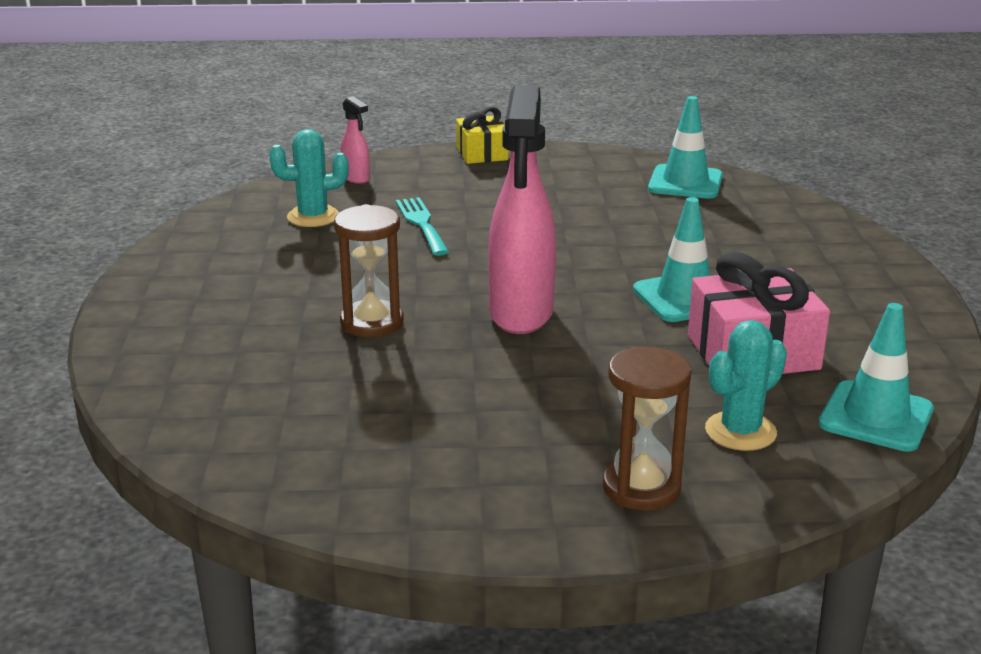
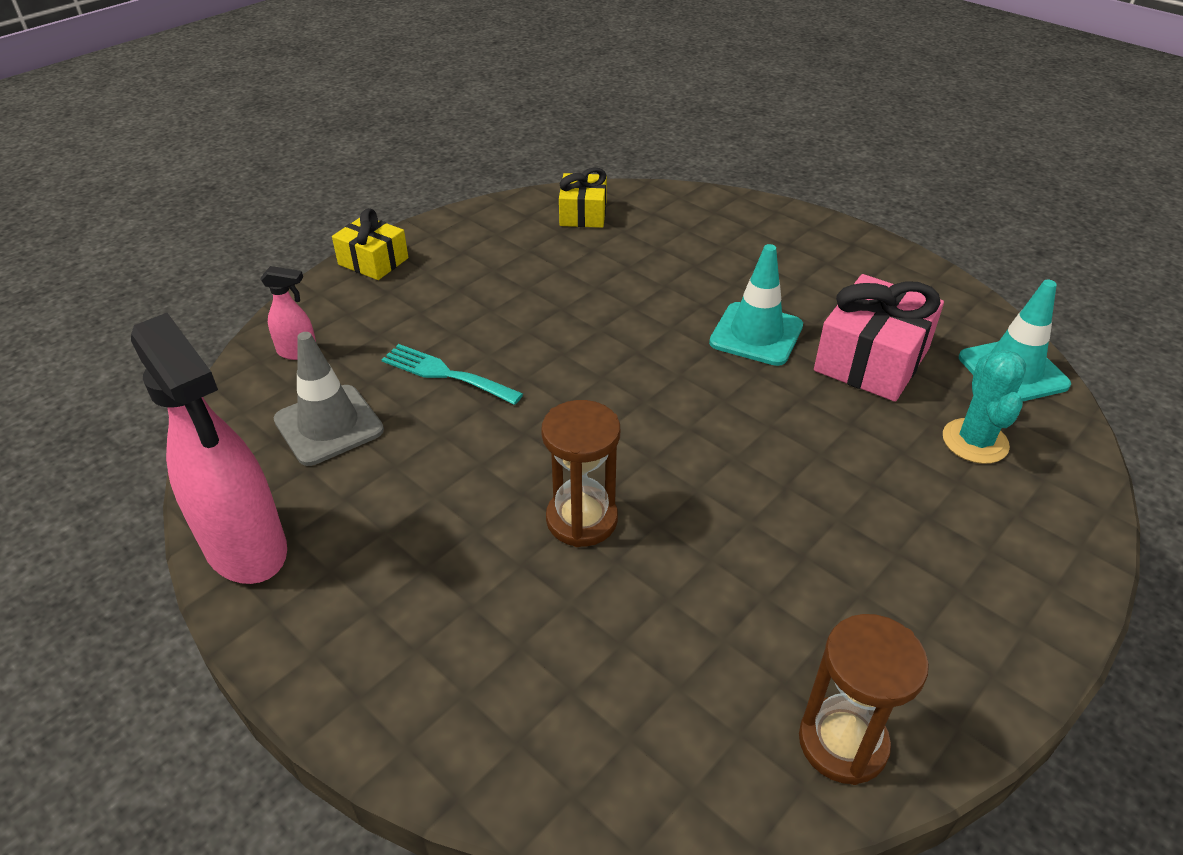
camera: 45 degrees left, 15 degrees up
(313, 217) = (329, 425): turquoise cactus -> grey traffic cone
(521, 314) = (678, 426): pink spray bottle -> pink spray bottle (246, 548)
(641, 488) = (1009, 544): brown hourglass -> brown hourglass (842, 742)
(685, 183) = (583, 214): turquoise traffic cone -> yellow gift

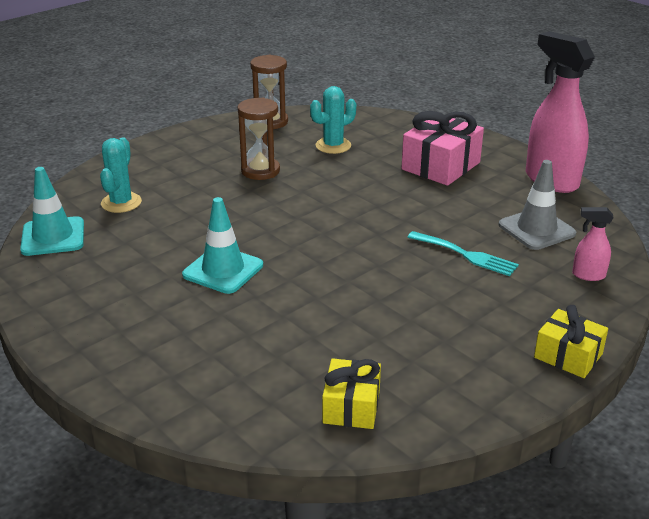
camera: 175 degrees left, 10 degrees down
(582, 519) = (370, 182): brown hourglass -> brown hourglass (260, 171)
(668, 640) = (333, 146): none -> turquoise cactus
(871, 360) = (147, 248): pink gift -> pink gift (441, 166)

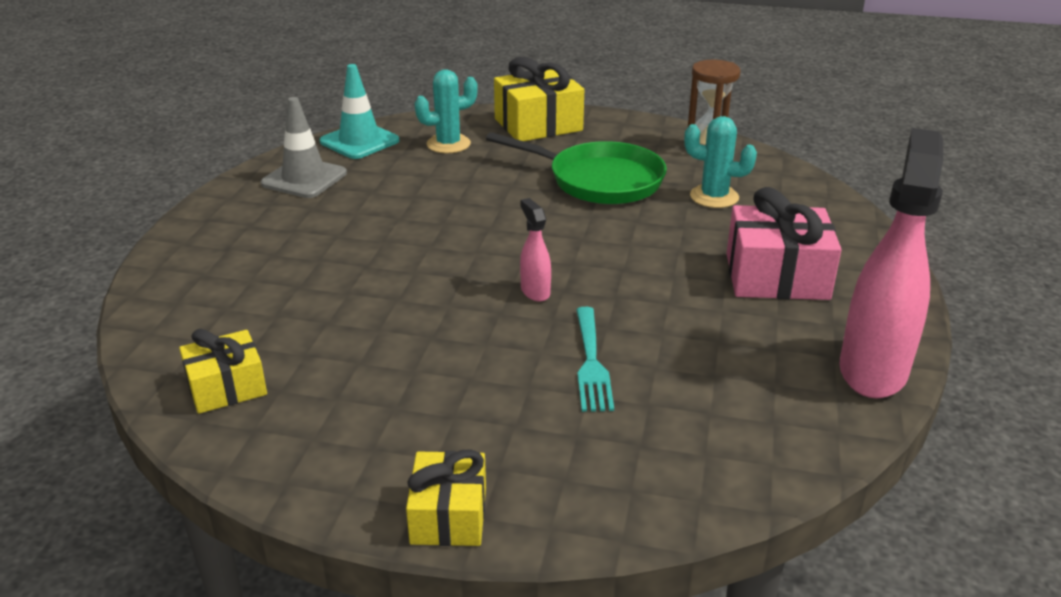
camera: 55 degrees right, 0 degrees up
(148, 160) = (538, 125): none -> yellow gift
(223, 270) = (392, 233): turquoise traffic cone -> none
(260, 171) = (599, 180): brown hourglass -> green pan
(536, 229) = (723, 398): grey traffic cone -> grey traffic cone (304, 178)
(588, 275) = (660, 478): pink spray bottle -> pink spray bottle (535, 291)

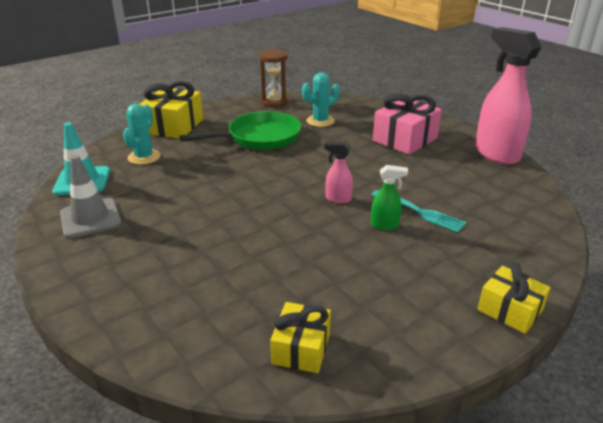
camera: 50 degrees left, 0 degrees up
(521, 348) = (385, 225): none -> green spray bottle

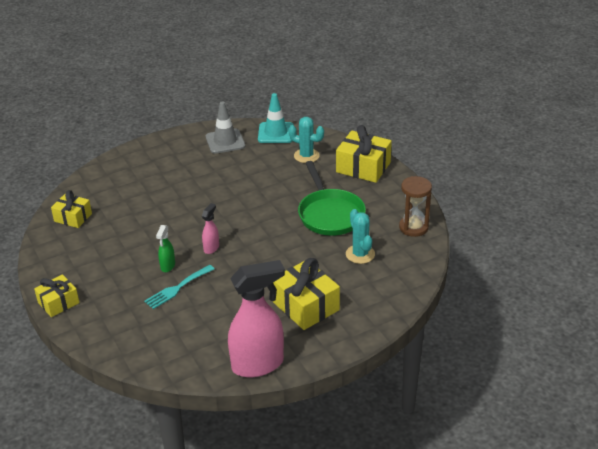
camera: 100 degrees right, 5 degrees up
(405, 139) = (305, 306): pink gift -> yellow gift

